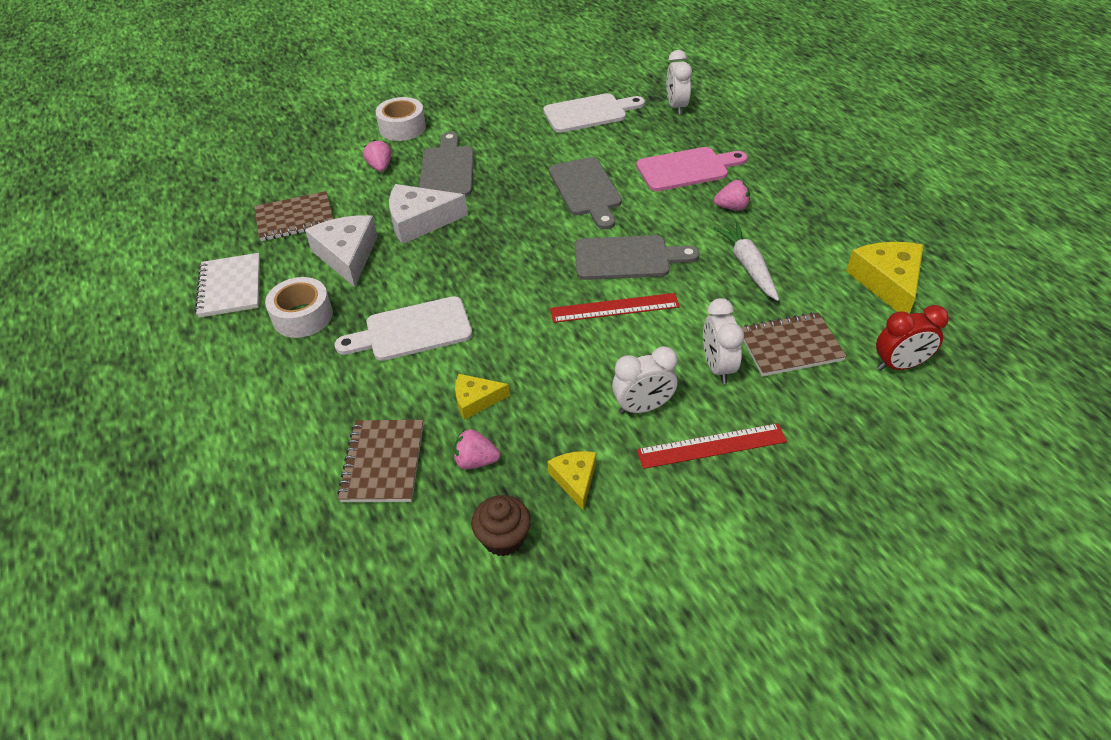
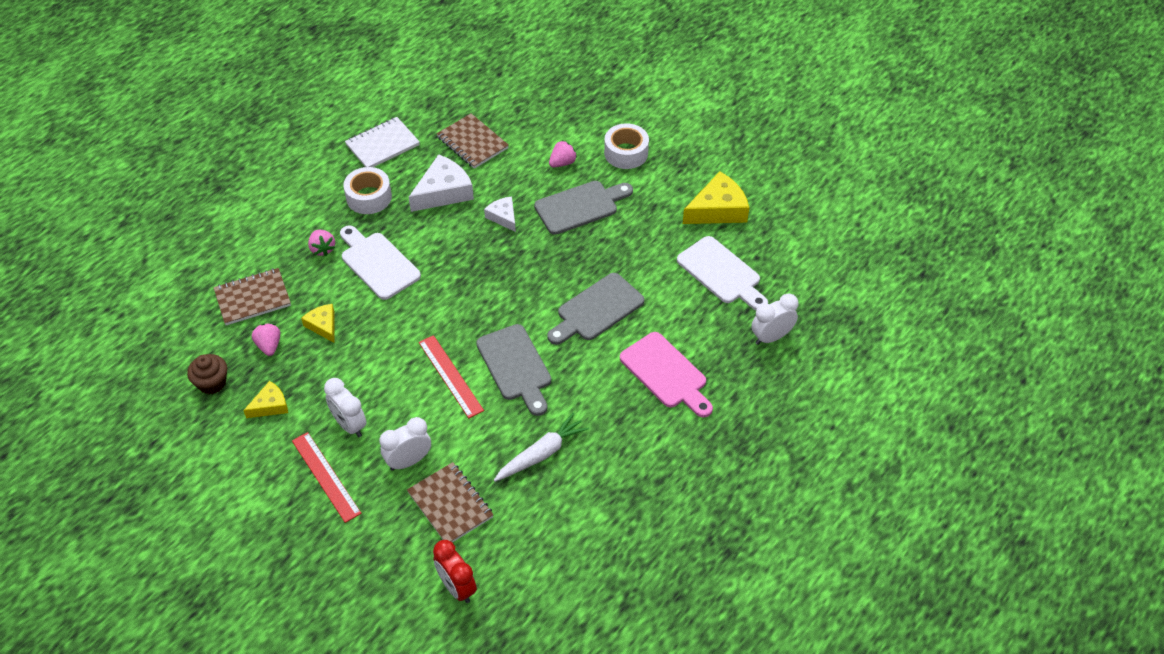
camera: 65 degrees right, 5 degrees up
(420, 221) = (503, 217): white cheese -> white cheese, size x0.57
(732, 207) = (622, 423): pink strawberry -> pink strawberry (322, 249)
(888, 282) = (563, 564): yellow cheese -> yellow cheese (718, 209)

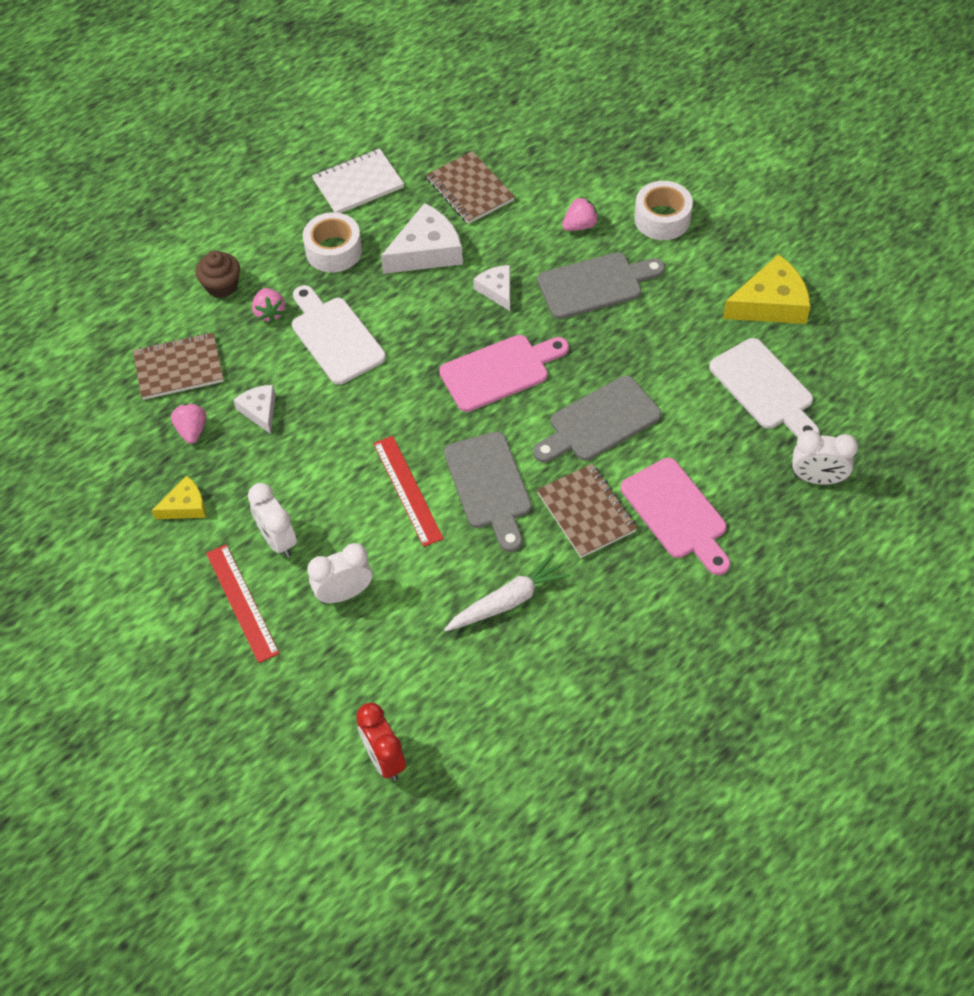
camera: 10 degrees right, 5 degrees up
(212, 383) = (119, 471): brown cupcake -> brown cupcake (222, 286)
(323, 325) = (260, 411): yellow cheese -> white cheese
(450, 505) = (388, 654): brown notebook -> brown notebook (586, 512)
(513, 278) = (499, 371): none -> pink cutting board
(771, 337) = (817, 478): white clock -> white clock turned 150 degrees counterclockwise

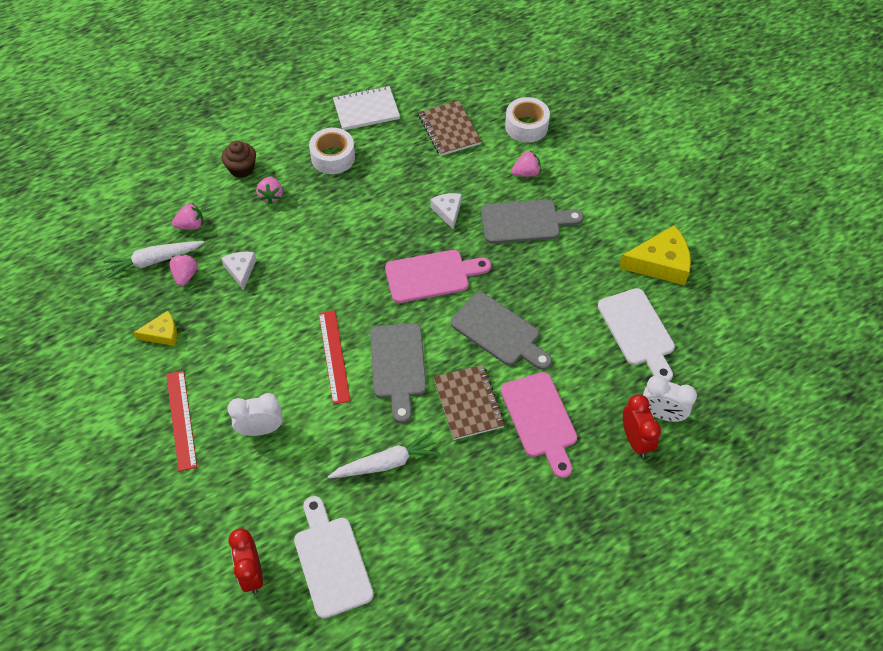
camera: 10 degrees right, 0 degrees up
(146, 421) = (154, 261): none -> white carrot
(179, 368) = (191, 225): brown notebook -> pink strawberry
(277, 540) = (223, 375): white clock -> none
(335, 337) = (314, 224): white cutting board -> white cutting board (331, 561)
(426, 251) = (403, 171): white cheese -> none
(600, 422) = (499, 332): grey cutting board -> grey cutting board turned 120 degrees counterclockwise
(662, 218) = (591, 179): white tape -> white tape (526, 126)
(795, 514) = (635, 440): none -> red clock

